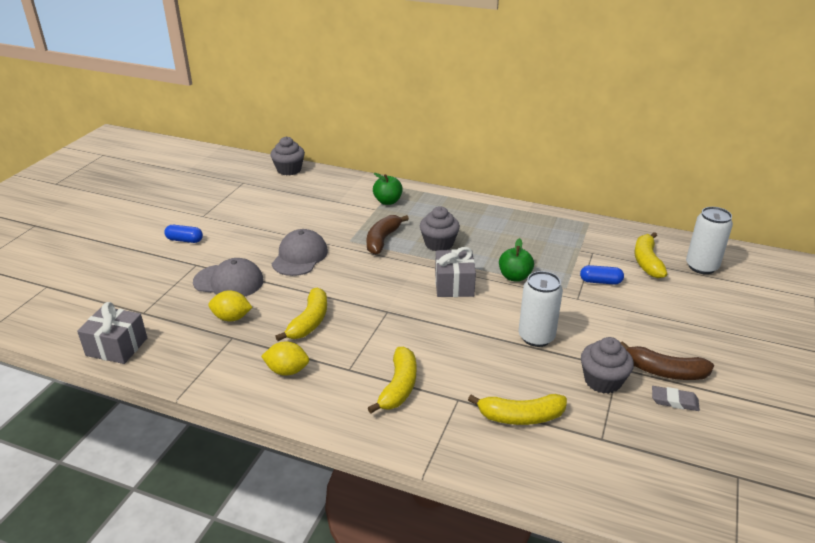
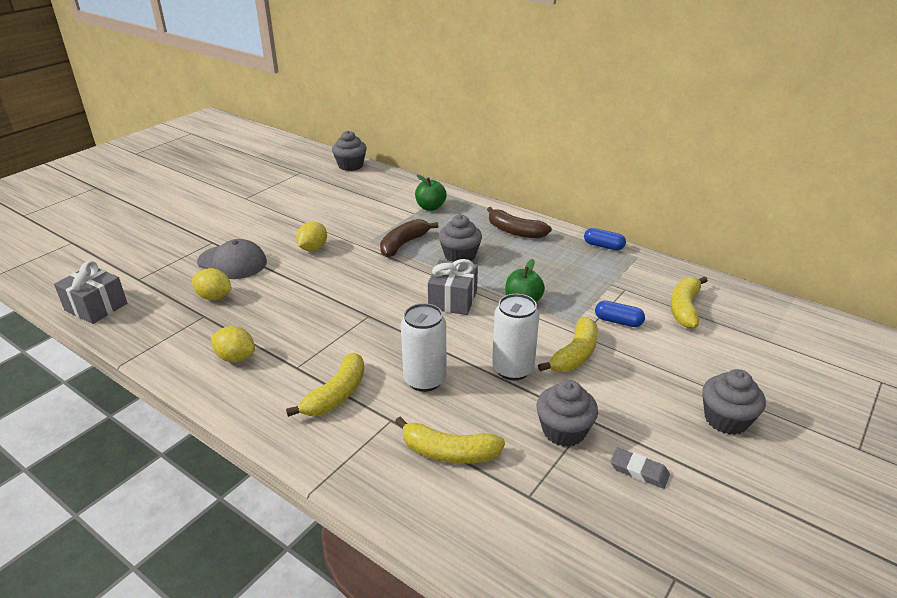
camera: 15 degrees right, 0 degrees up
(184, 240) = (215, 218): blue capsule -> blue capsule (603, 246)
(300, 256) = (313, 248): grey cap -> yellow lemon
(309, 322) = (285, 313): yellow banana -> yellow banana (575, 355)
(664, 371) = (644, 434): brown banana -> brown banana (515, 231)
(701, 267) = (749, 324): white can -> white can (424, 380)
(719, 348) = (726, 419): none -> grey cupcake

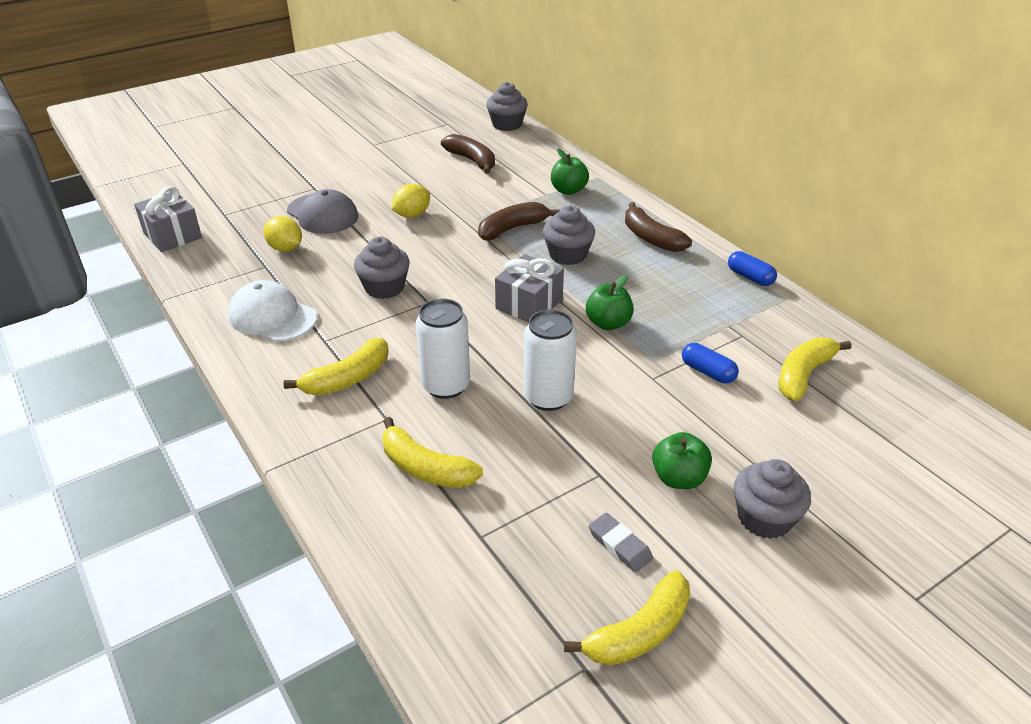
camera: 20 degrees right, 5 degrees up
(236, 357) = (272, 317): yellow lemon -> white cap
(338, 197) = (472, 160): none -> brown banana
(564, 431) = (562, 479): grey cupcake -> grey cupcake (384, 287)
(575, 355) = (629, 398): yellow banana -> yellow banana (639, 632)
(648, 406) = (678, 478): none -> green apple

